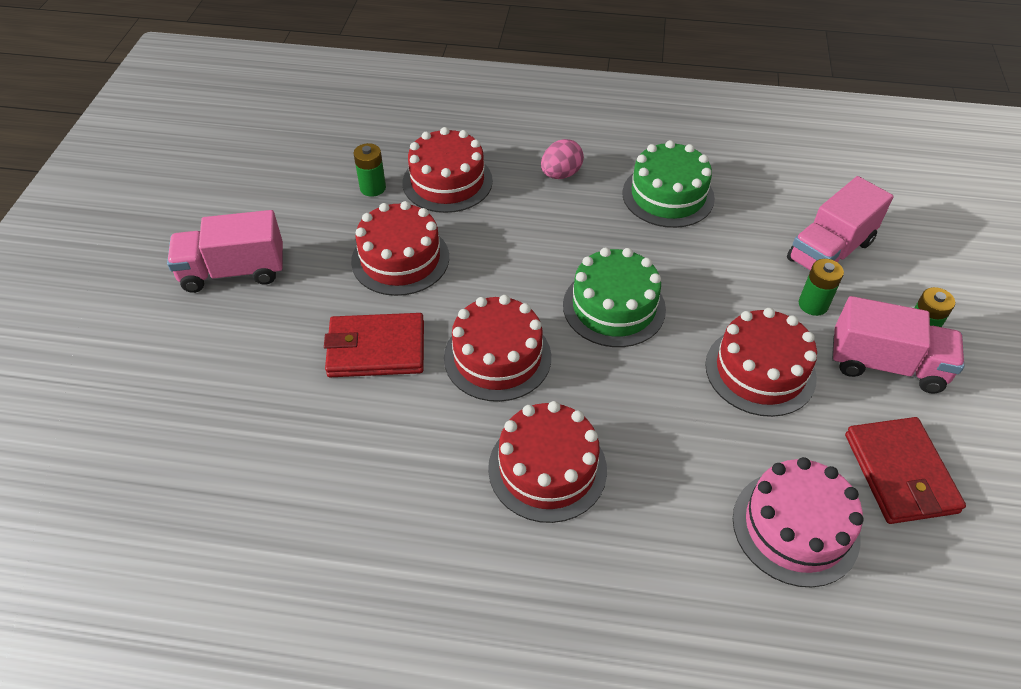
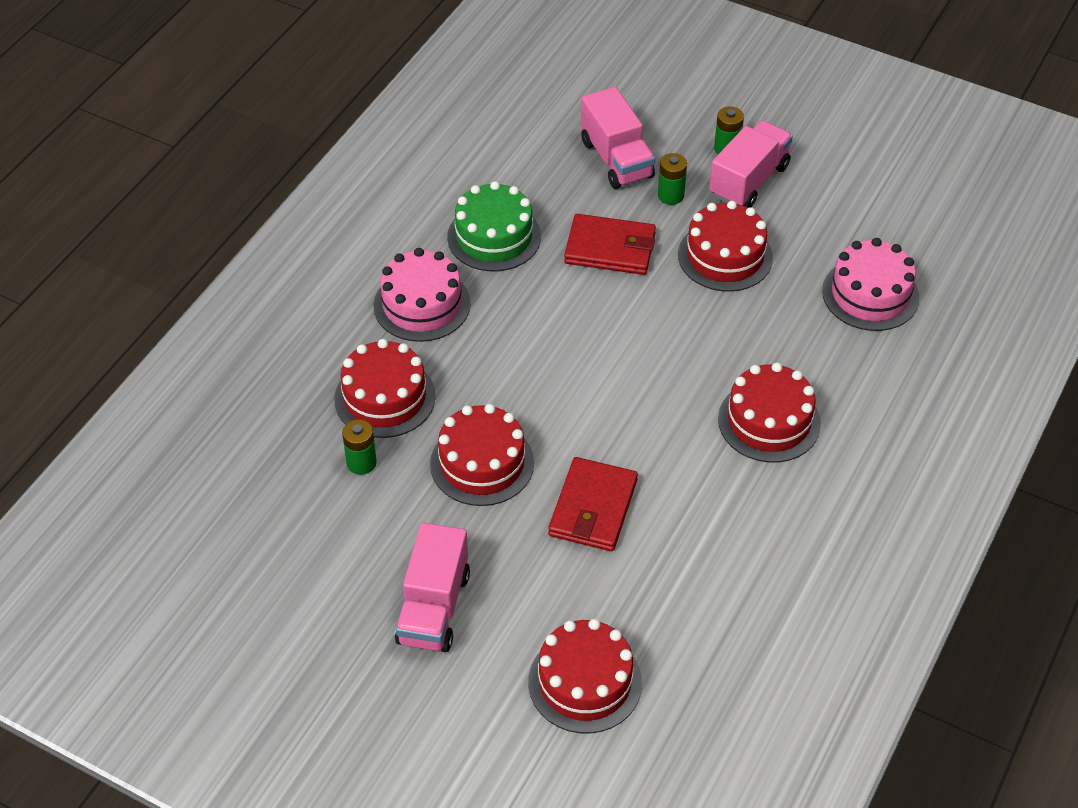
camera: 70 degrees left, 0 degrees up
(497, 357) = (640, 421): red cake -> red cake (585, 682)
(561, 174) = (422, 304): pink egg -> pink cake
(614, 307) = (616, 323): green cake -> none
(900, 473) = (846, 218): red wallet -> red wallet (610, 248)

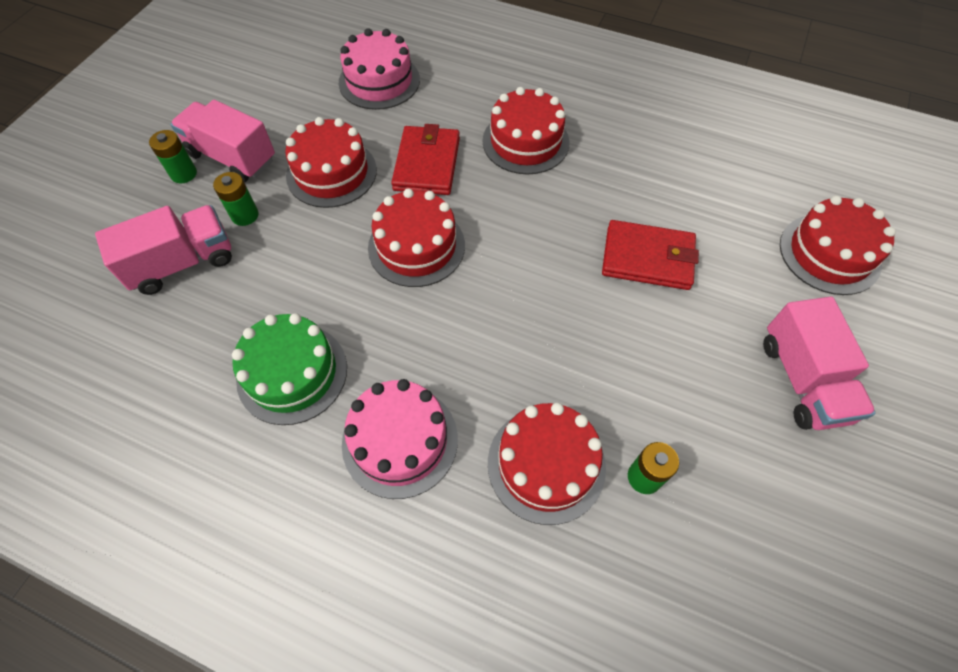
camera: 95 degrees left, 10 degrees up
(433, 608) = (802, 380): pink truck -> pink truck turned 75 degrees clockwise
(482, 463) = (617, 354): red cake -> red cake (416, 246)
(610, 248) = (317, 262): red wallet -> red wallet (427, 164)

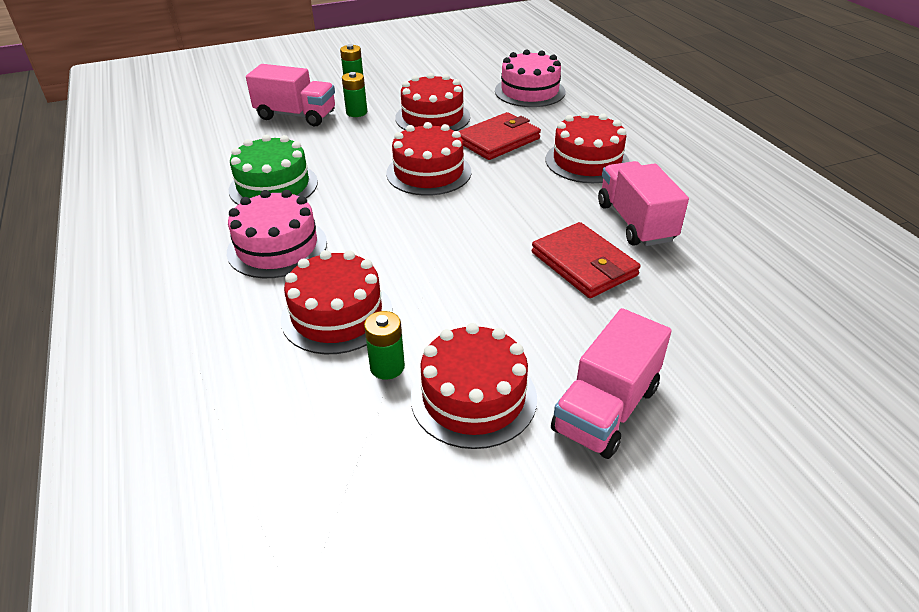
camera: 45 degrees right, 20 degrees down
(232, 157) = (389, 87): pink truck -> pink truck (635, 222)
(829, 253) = (768, 356): red cake -> red cake (473, 397)

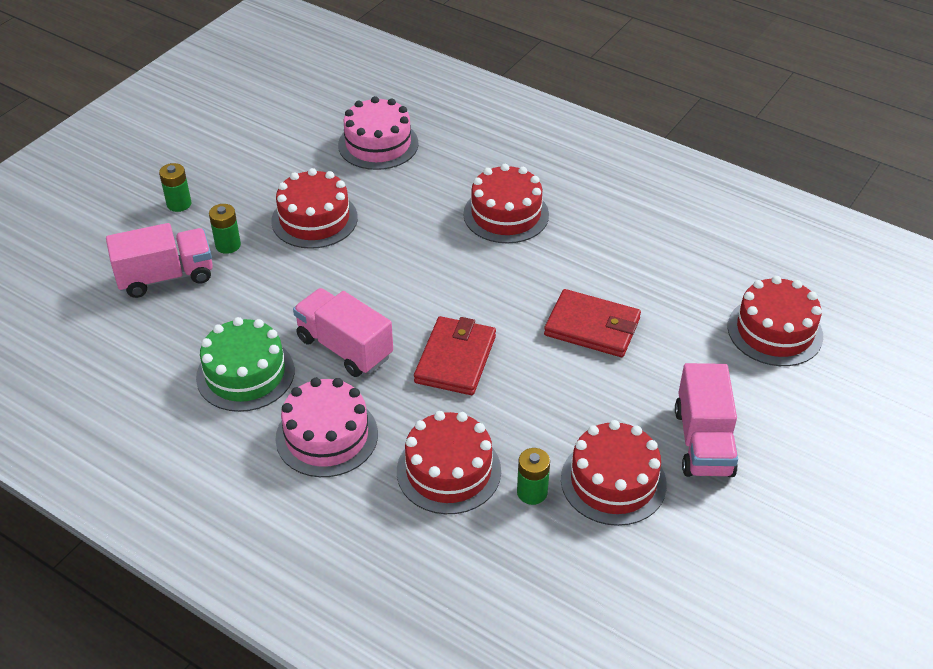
camera: 35 degrees left, 5 degrees up
(429, 172) = (378, 290): red cake -> red cake (775, 331)
(498, 140) = (406, 222): red wallet -> red wallet (455, 359)
(635, 222) = (597, 266): pink truck -> pink truck (344, 347)

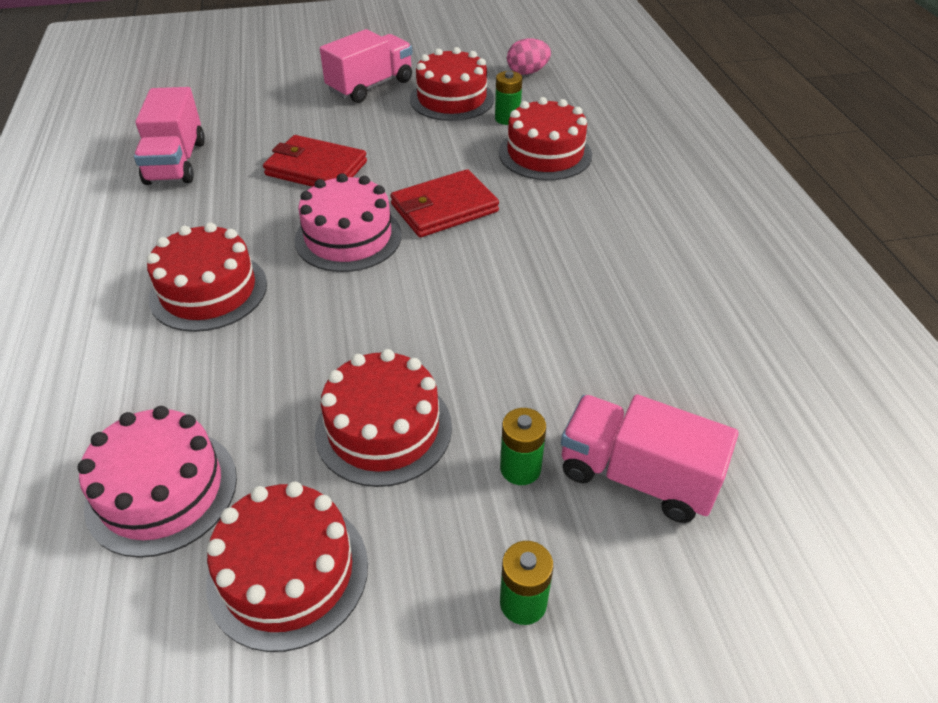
camera: 135 degrees left, 0 degrees up
(245, 374) = (635, 303): green cake -> none
(327, 436) = (610, 218): pink cake -> pink cake (348, 237)
(344, 347) = (520, 270): pink truck -> pink truck (176, 162)
(592, 327) = (316, 168): red wallet -> red wallet turned 45 degrees counterclockwise
(603, 585) = (527, 72): none -> pink egg
(775, 331) = (219, 102): red cake -> red cake (288, 572)

